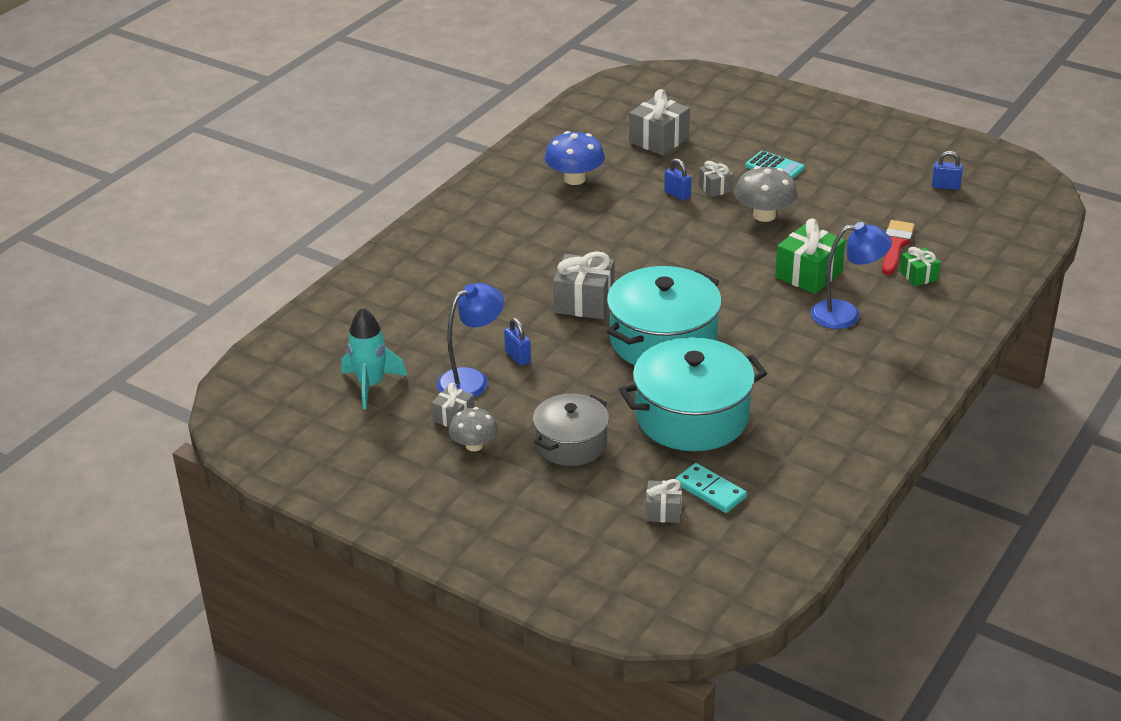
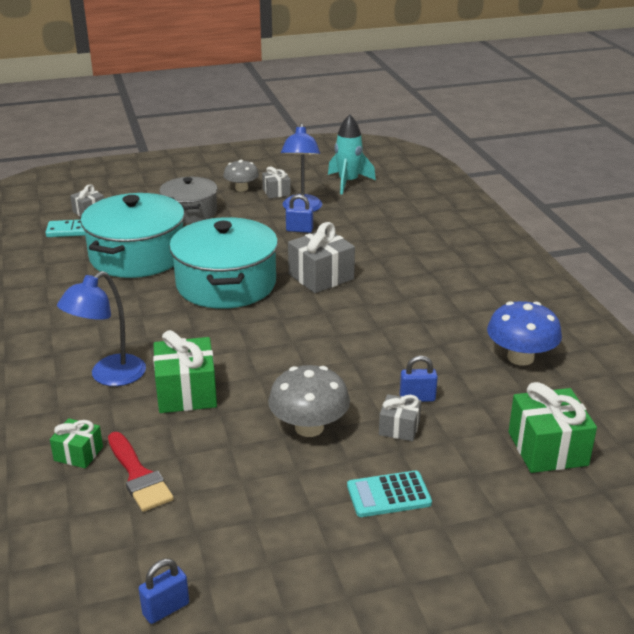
camera: 130 degrees right, 5 degrees down
(659, 140) = (547, 448): grey gift -> green gift

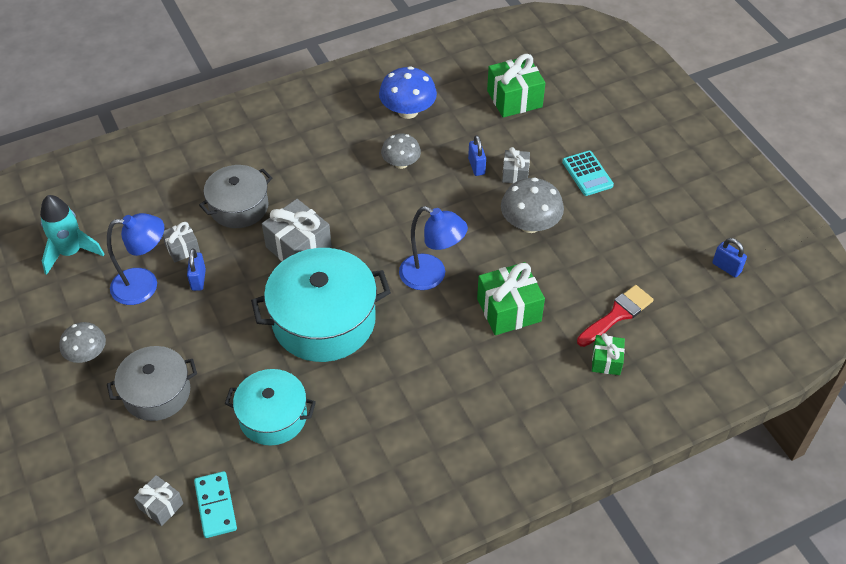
camera: 100 degrees left, 20 degrees up
(109, 376) = (501, 372): blue lamp -> blue lamp (431, 276)
(137, 255) = (273, 416): turquoise pot -> turquoise pot, size x0.62
(276, 192) = (98, 317): grey gift -> grey gift (182, 248)
(383, 250) = (239, 207): none -> grey pot
(430, 344) = (401, 163): none -> grey mushroom

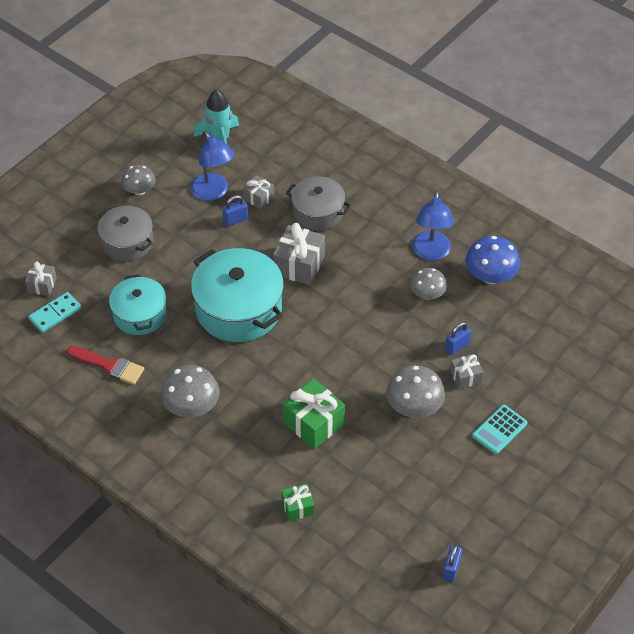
camera: 65 degrees right, 0 degrees up
(431, 276) = (319, 359): blue lamp -> blue lamp (431, 253)
(431, 410) = (191, 406): none -> grey mushroom
(514, 99) = (557, 345): green gift -> none
(617, 315) = (350, 501): red brush -> red brush (109, 366)

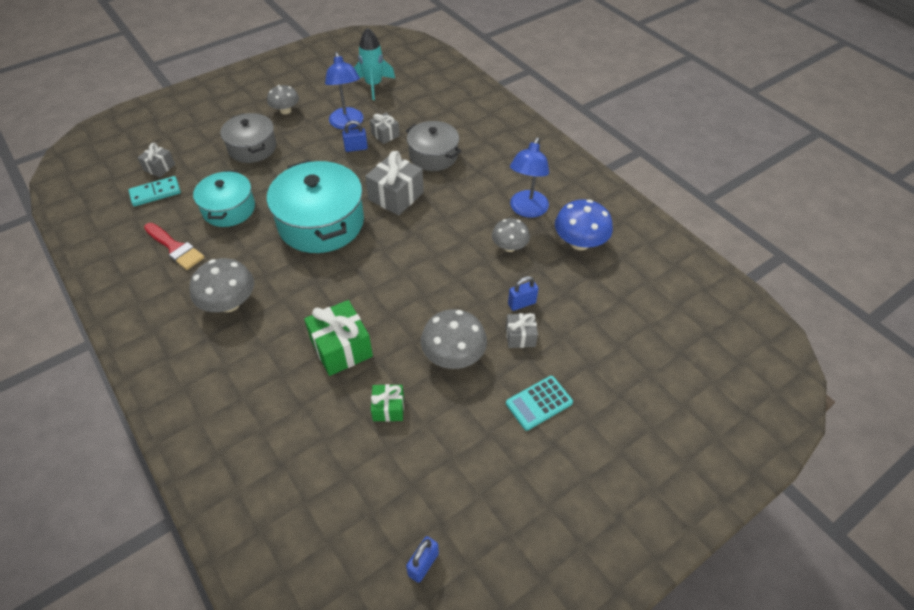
camera: 15 degrees right, 0 degrees up
(297, 507) = (282, 437): green gift -> green gift (388, 408)

